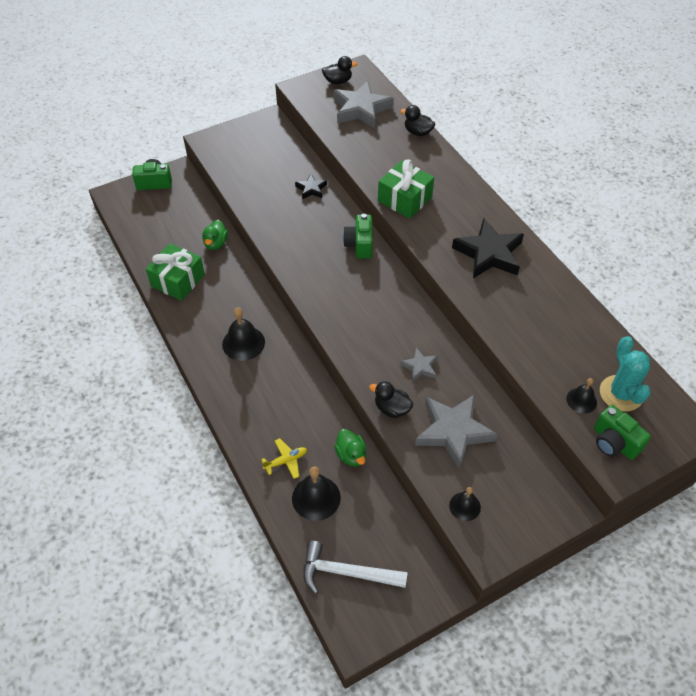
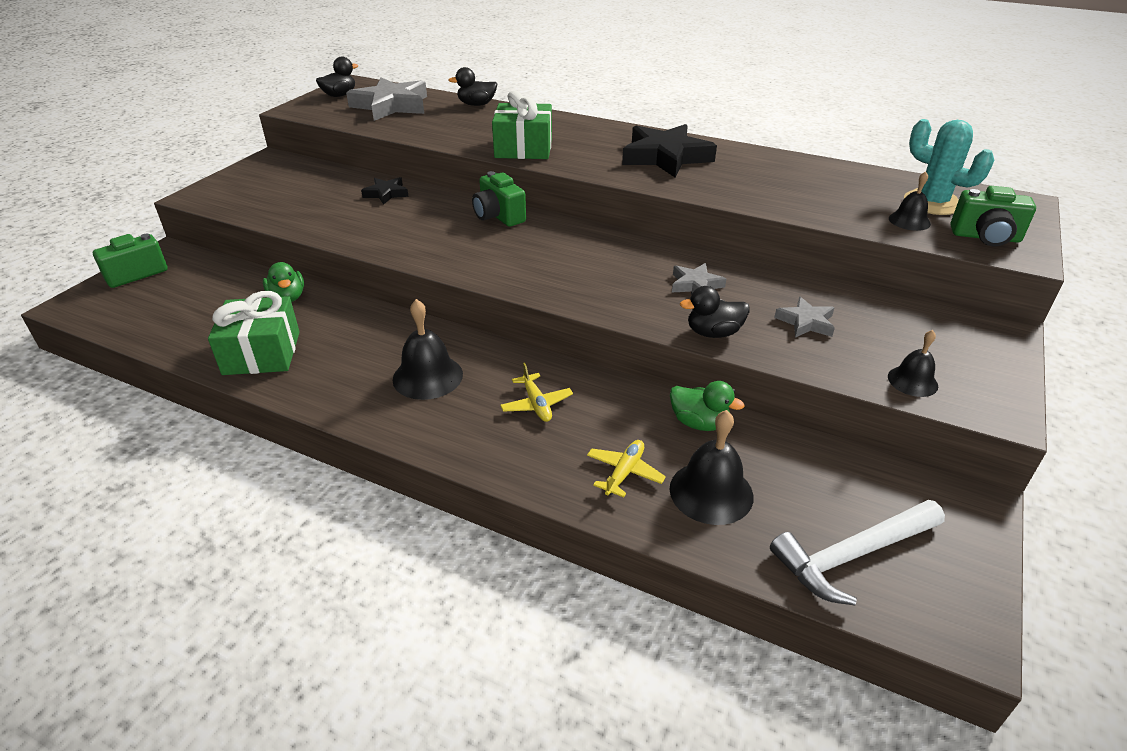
camera: 35 degrees left, 15 degrees down
(281, 393) = (536, 404): none -> yellow plane
(453, 432) = (806, 322): grey star -> grey star, size x0.50

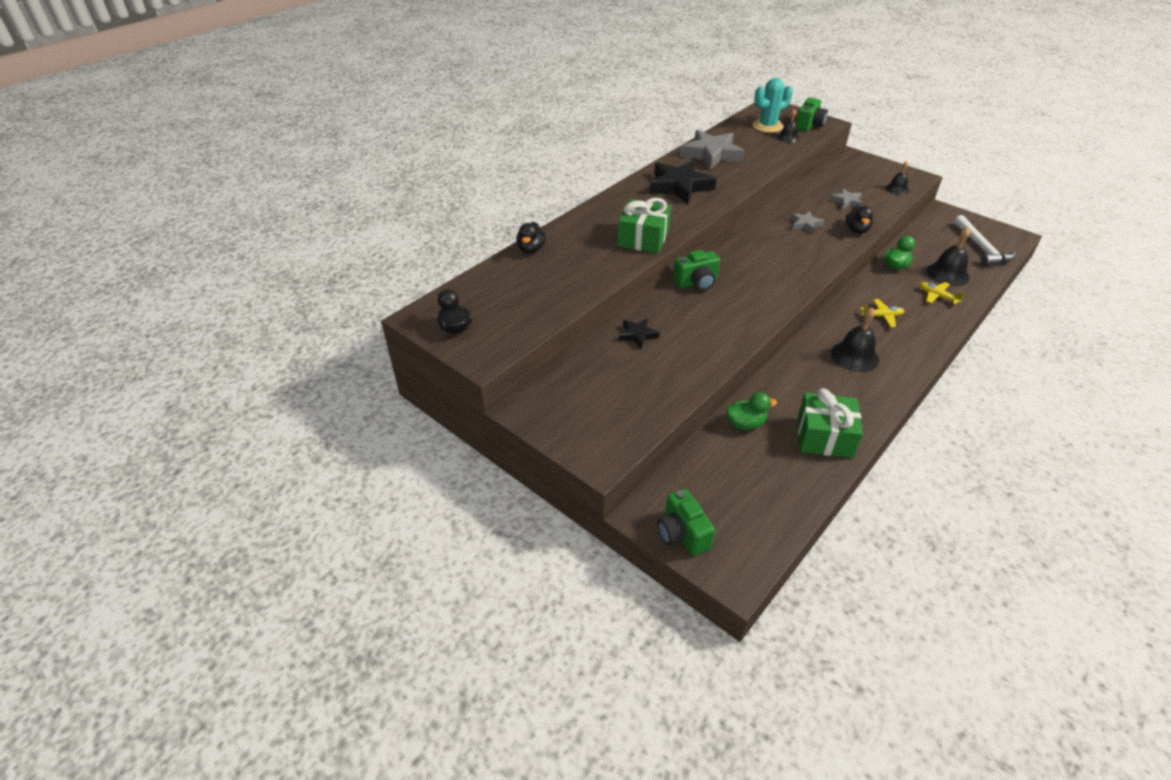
camera: 75 degrees left, 5 degrees up
(391, 106) = (507, 296): grey star -> grey star (711, 154)

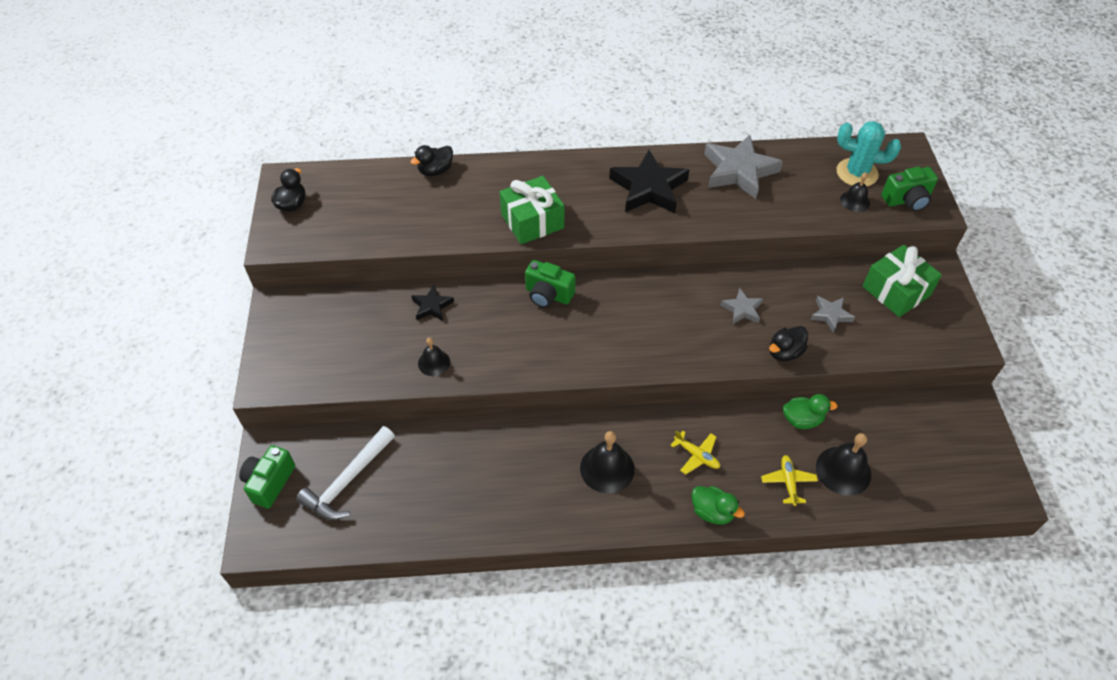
camera: 45 degrees right, 10 degrees up
(745, 423) = (430, 445): green duck -> green duck (712, 512)
(824, 436) = (469, 508): green gift -> green gift (896, 291)
(897, 189) = (916, 340): black bell -> black bell (434, 362)
(981, 248) = (937, 475): white hammer -> white hammer (348, 481)

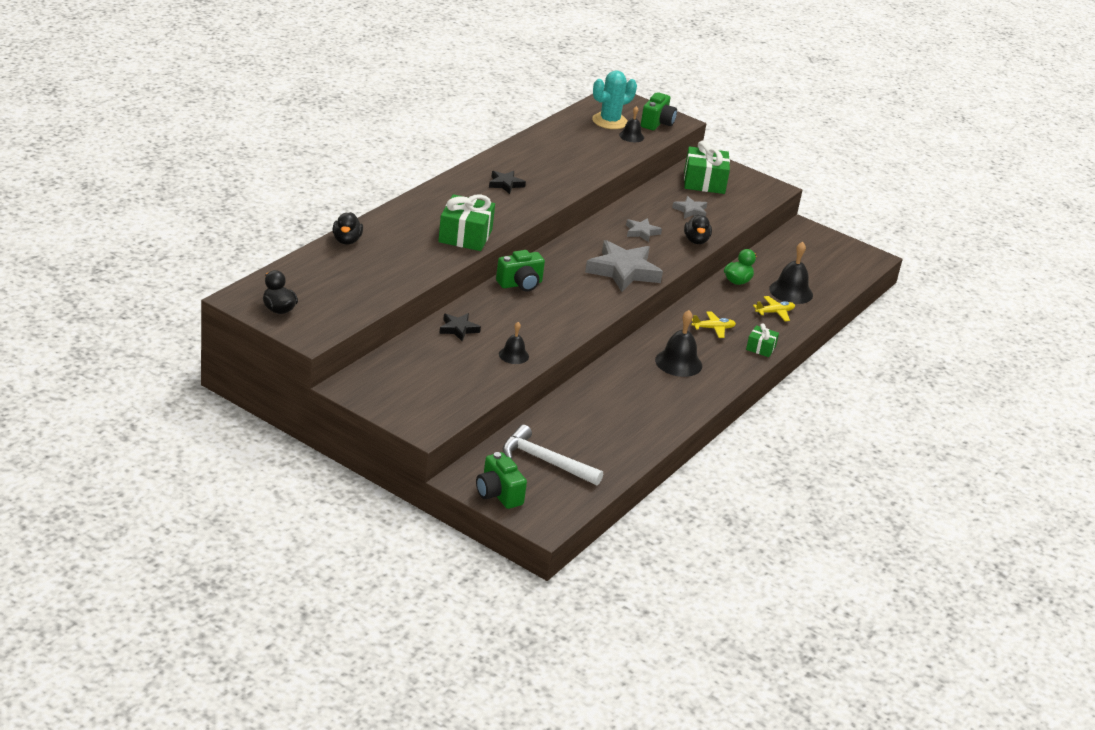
camera: 55 degrees left, 20 degrees down
(348, 481) = (545, 461): white hammer -> white hammer turned 135 degrees clockwise
(648, 188) = (505, 184): black star -> black star, size x0.50
(712, 512) = (761, 348): green duck -> green gift
(739, 171) = (543, 150): grey star -> grey star (623, 271)
(788, 482) = (774, 312): yellow plane -> yellow plane turned 120 degrees clockwise

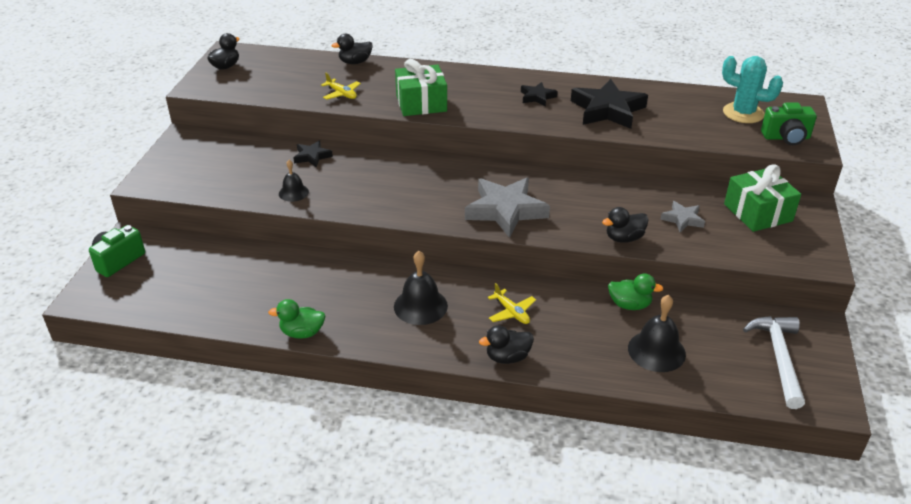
camera: 70 degrees right, 5 degrees up
(520, 284) = (418, 164): green camera -> none
(545, 461) = (184, 272): white hammer -> white hammer (778, 358)
(555, 166) = (607, 110): none -> black star
(631, 136) = (732, 131): black bell -> none
(641, 232) = (595, 202): grey star -> none
(674, 424) = (302, 333): none -> green duck
(761, 348) = (507, 357): green gift -> black duck
(774, 312) = (595, 349): yellow plane -> yellow plane (341, 94)

